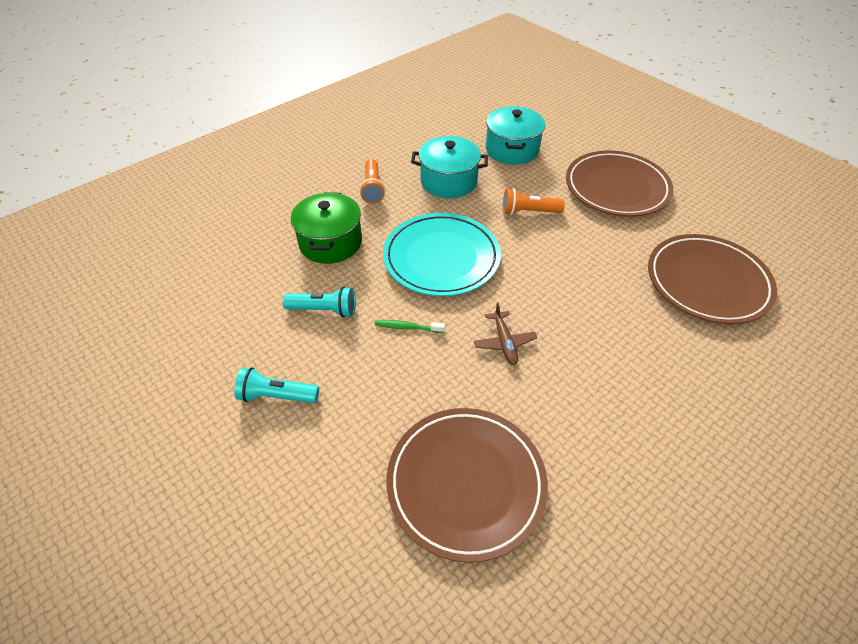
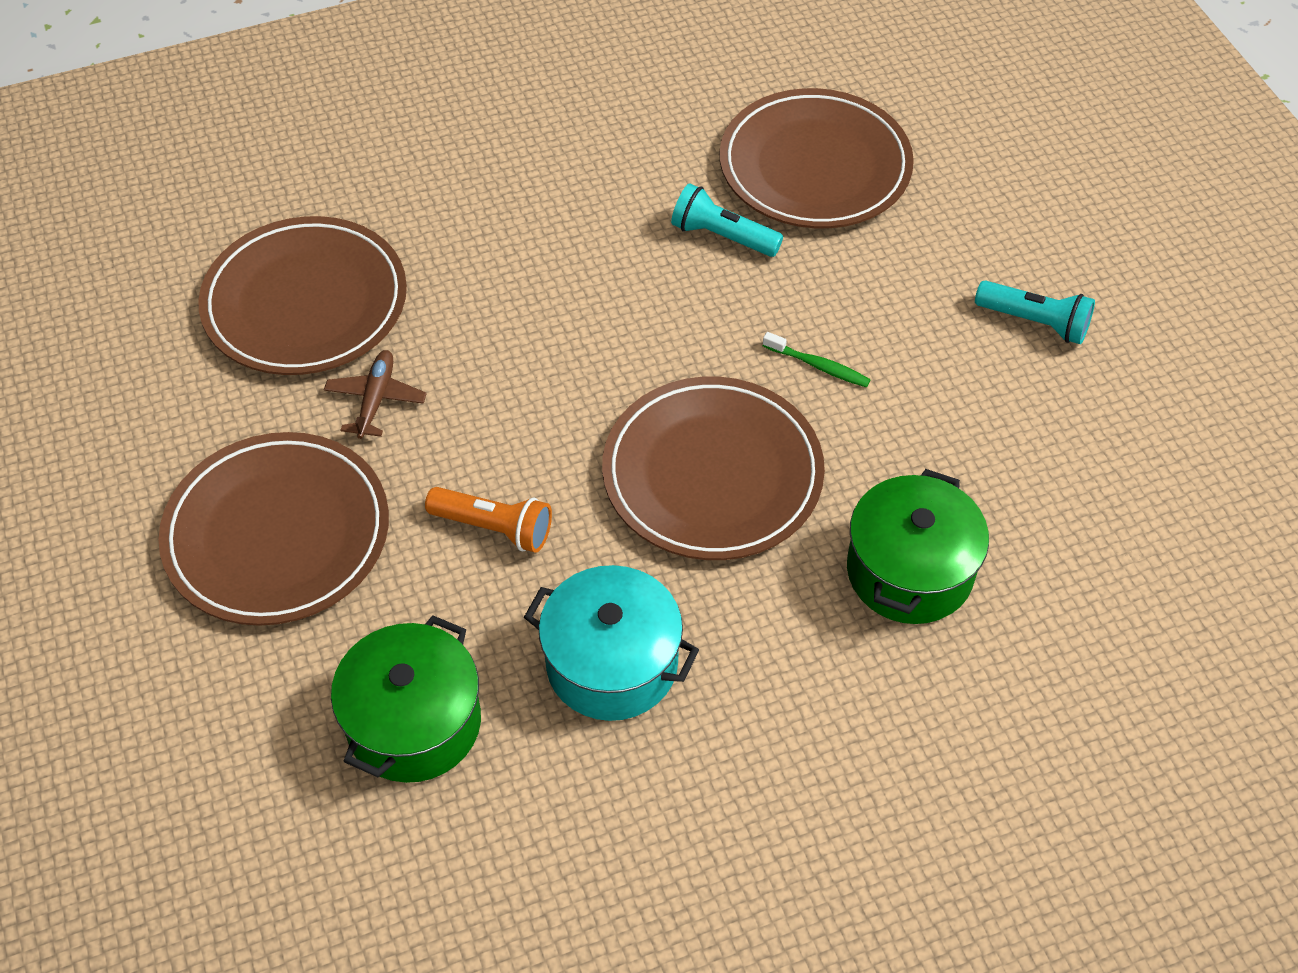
camera: 160 degrees left, 5 degrees up
(324, 310) = (946, 433): turquoise flashlight -> turquoise flashlight (722, 236)
(373, 189) = (787, 694): orange flashlight -> none
(441, 258) = (712, 474): turquoise plate -> brown plate
(504, 342) = (682, 303): brown plane -> brown plane (376, 399)
(512, 149) = (414, 722): turquoise pot -> green pot

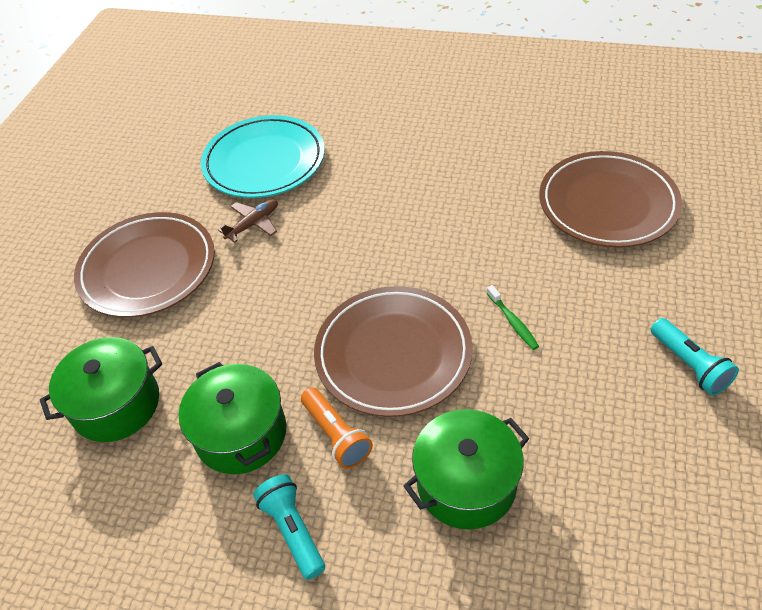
camera: 40 degrees right, 5 degrees down
(305, 303) = (264, 161): brown plate -> turquoise plate
(494, 528) = (249, 321): orange flashlight -> orange flashlight (336, 435)
(612, 664) = (241, 434): turquoise pot -> green pot
(722, 236) = (515, 220): turquoise flashlight -> turquoise flashlight (293, 530)

